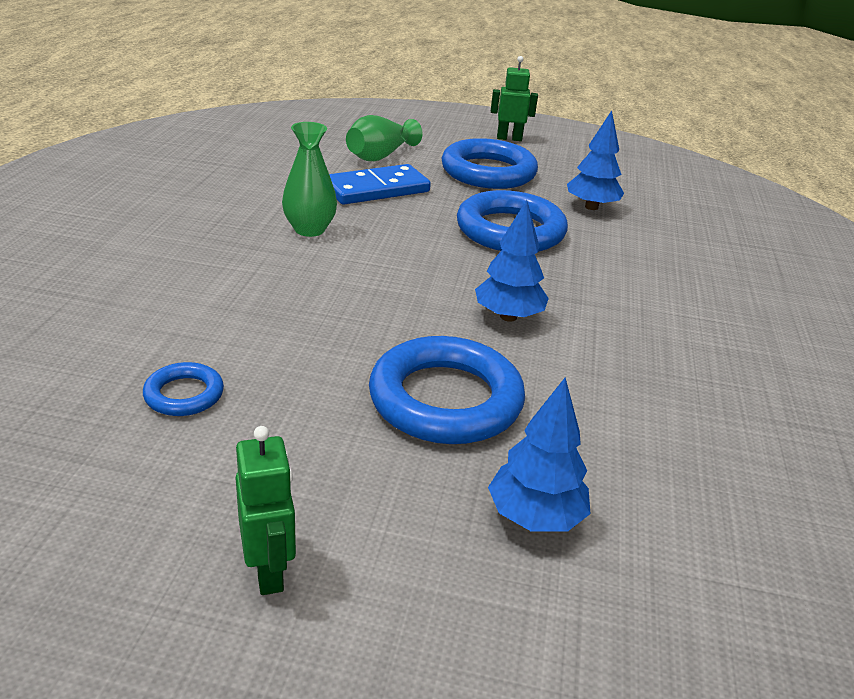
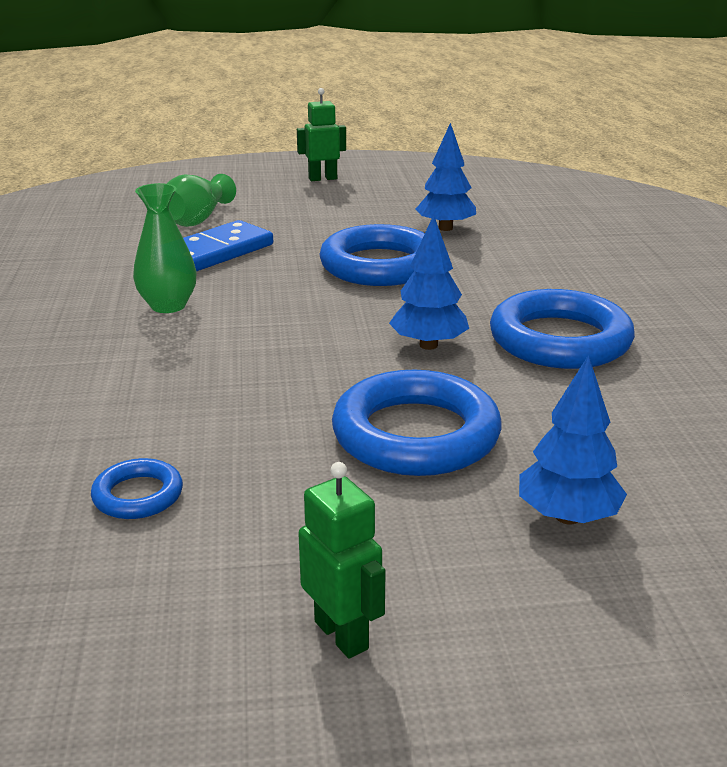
camera: 15 degrees left, 5 degrees down
(488, 172) = (322, 214): blue ring -> blue ring (559, 340)

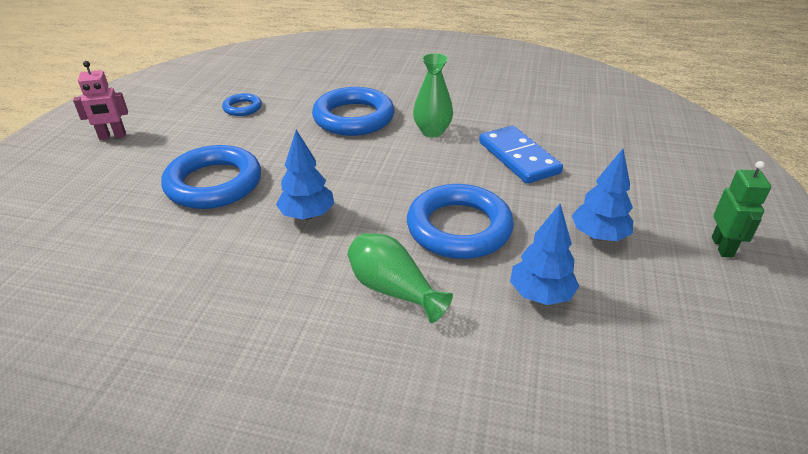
camera: 110 degrees right, 10 degrees up
(197, 219) = (597, 159): green vase -> green vase (393, 290)
(342, 635) = (112, 136): green robot -> pink robot
(559, 340) = (265, 281): blue ring -> blue ring (353, 118)
(567, 517) = (100, 209): blue tree -> blue tree (598, 236)

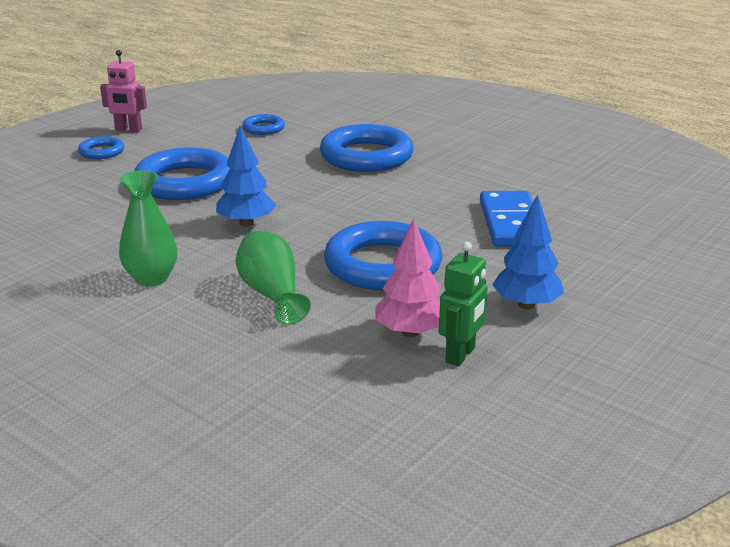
camera: 25 degrees right, 10 degrees down
(102, 168) = (101, 152): none -> blue ring
(432, 131) = (438, 183): green vase -> green vase (151, 278)
(540, 294) = (410, 332): blue tree -> pink tree
(722, 247) = (664, 347): green robot -> green robot (461, 355)

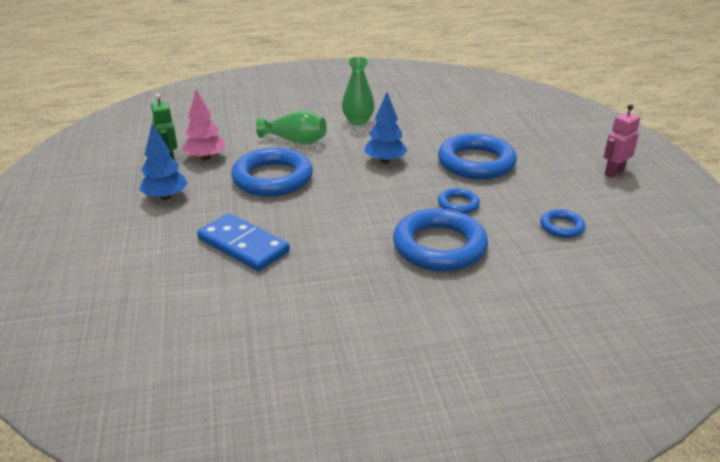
camera: 130 degrees right, 5 degrees up
(101, 152) = (570, 152): blue ring -> blue ring (458, 204)

